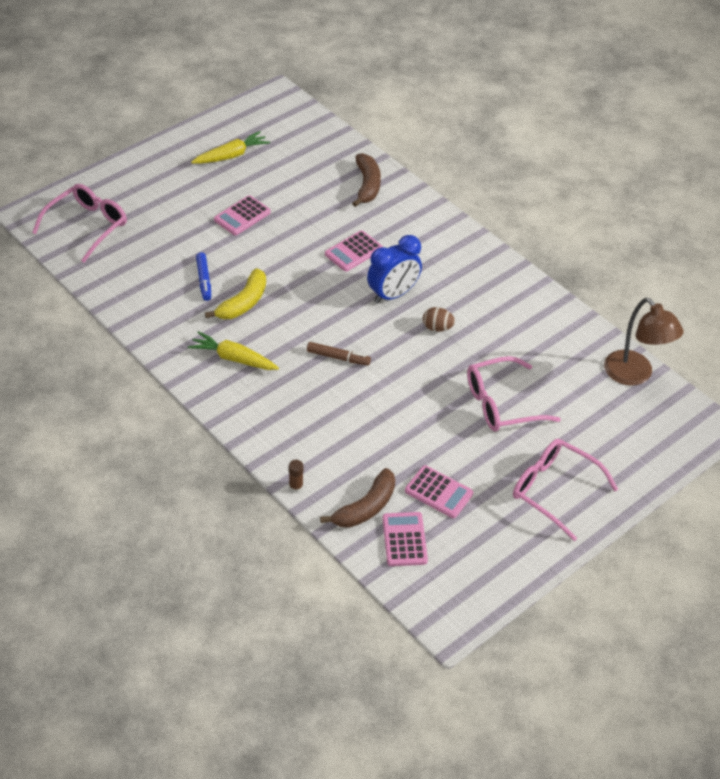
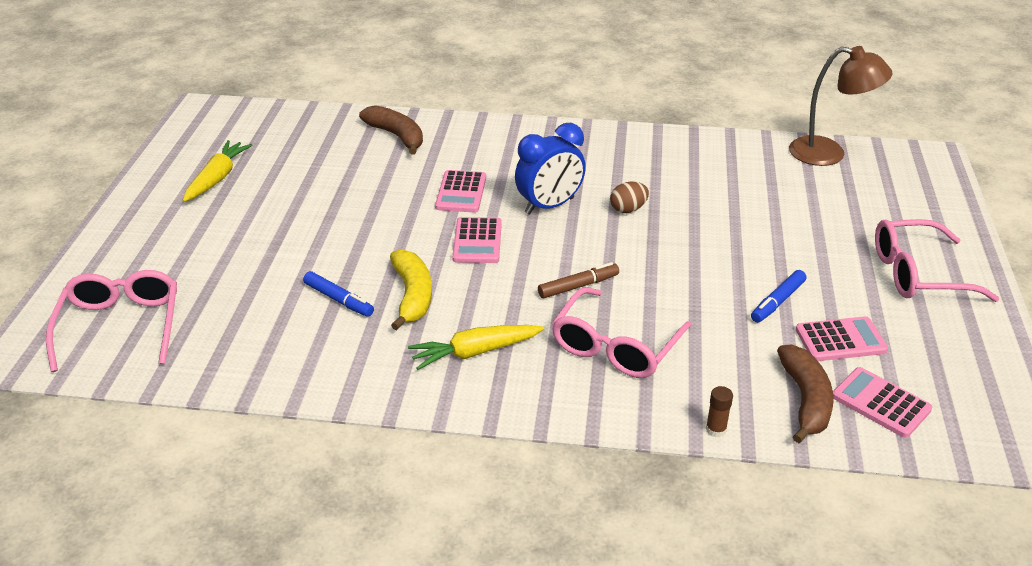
camera: 40 degrees left, 10 degrees down
(242, 216) = (302, 222): pink calculator -> pink calculator (477, 241)
(393, 295) = (549, 206): blue clock -> blue clock turned 45 degrees clockwise
(438, 445) = (777, 302): none -> blue marker
(501, 404) = (772, 235): pink glasses -> pink glasses (615, 346)

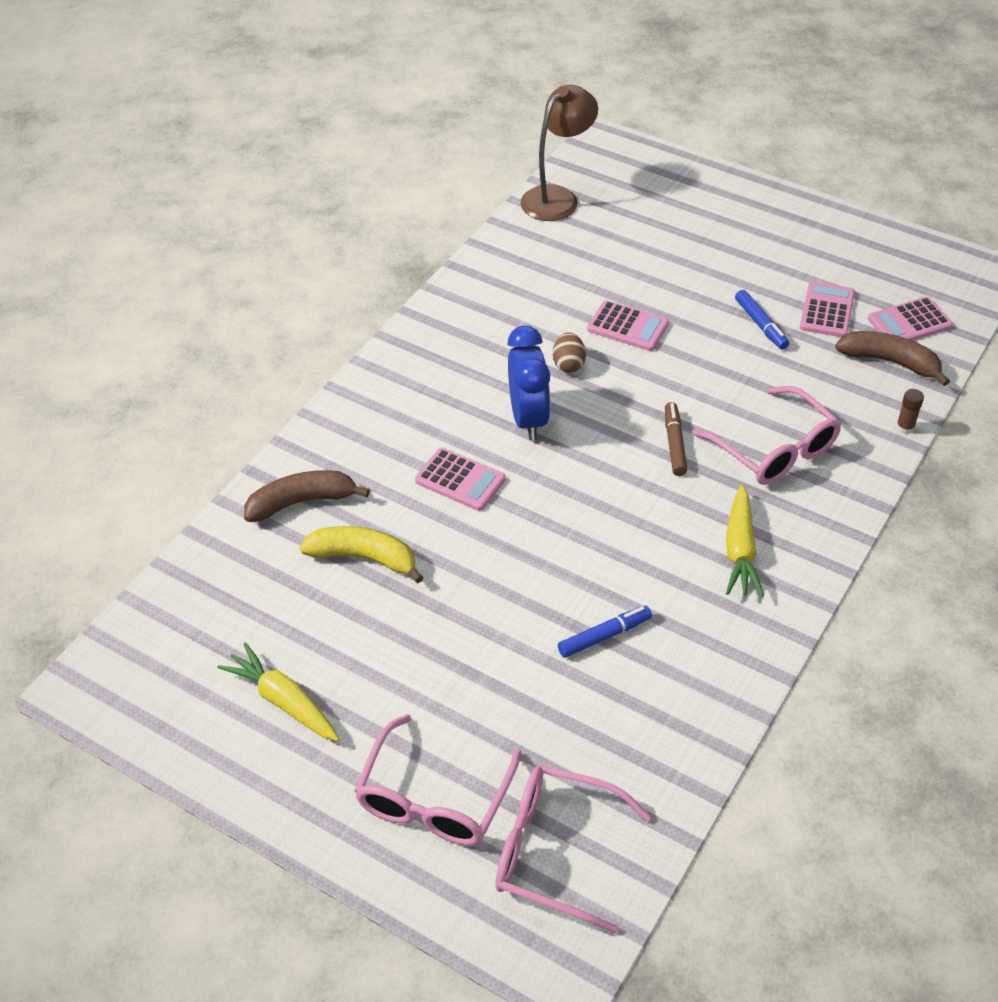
camera: 65 degrees left, 10 degrees up
(412, 296) = (628, 573): yellow banana -> yellow banana (364, 558)
(477, 241) = (560, 494): pink calculator -> pink calculator (628, 327)
(917, 273) = (763, 229): pink glasses -> pink glasses (434, 799)

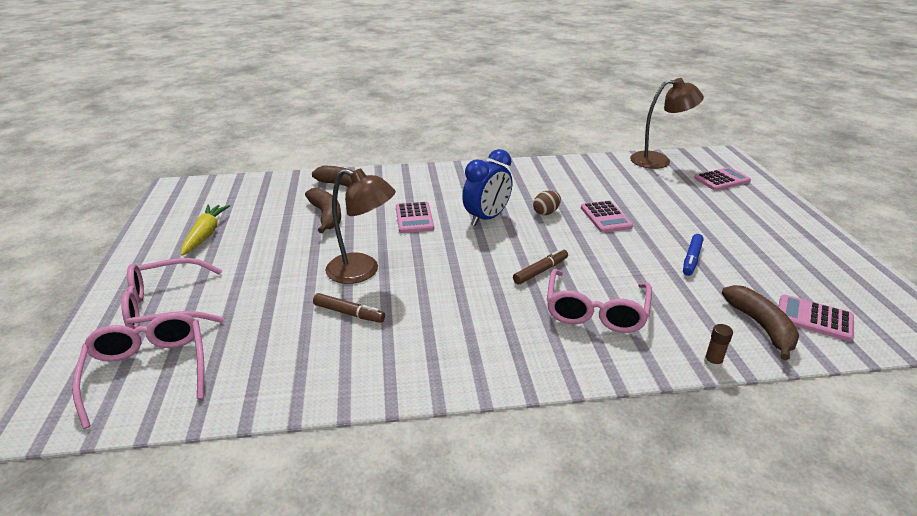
camera: 50 degrees right, 15 degrees down
(364, 558) = (326, 216): yellow banana -> brown banana
(533, 586) = (362, 271): none -> brown lamp
(604, 636) = (349, 313): blue marker -> brown marker
(740, 550) = (486, 336): yellow carrot -> none
(827, 310) = (753, 278): pink calculator -> pink calculator (722, 180)

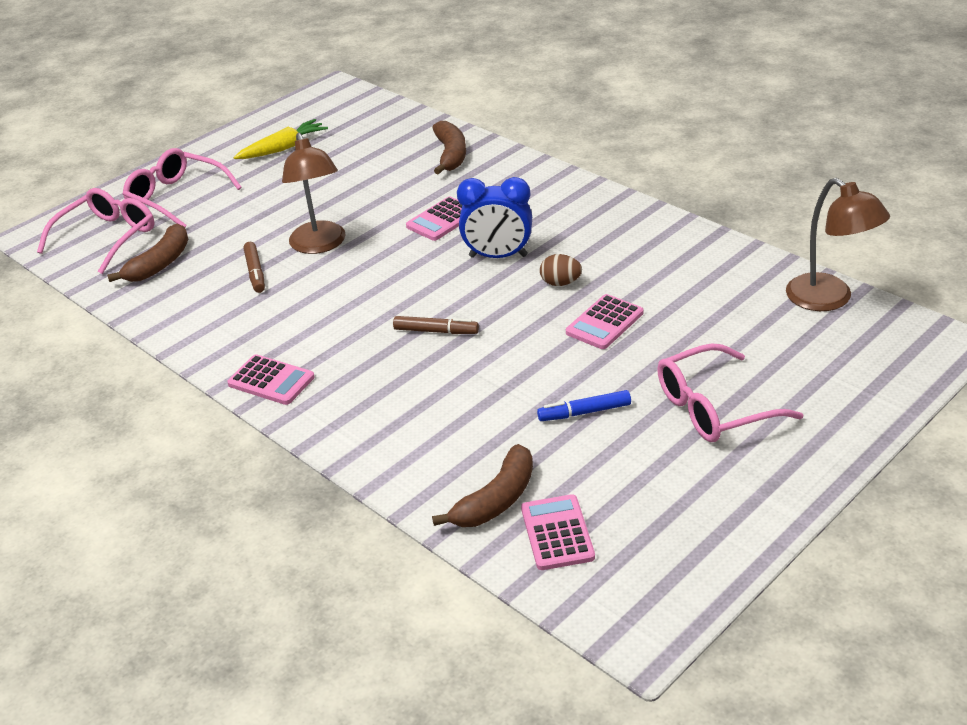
camera: 55 degrees right, 5 degrees up
(326, 216) = (385, 178): brown banana -> brown banana (160, 264)
(595, 311) = (403, 390): pink glasses -> pink glasses (714, 408)
(712, 362) = (394, 487): brown glue stick -> none
(722, 180) = (846, 367): pink calculator -> pink calculator (271, 381)

